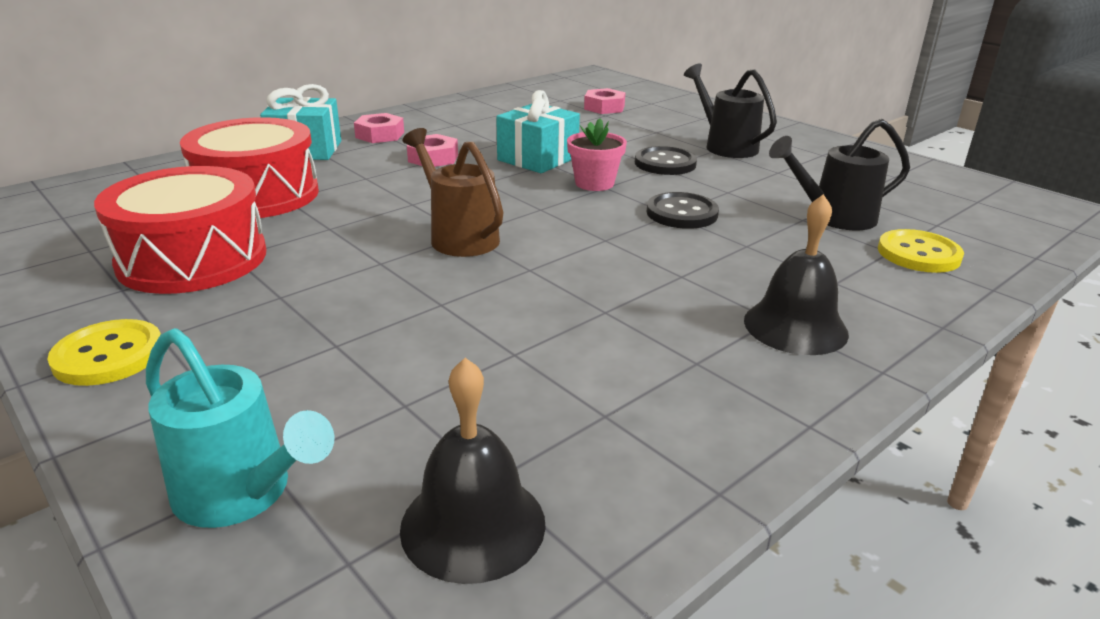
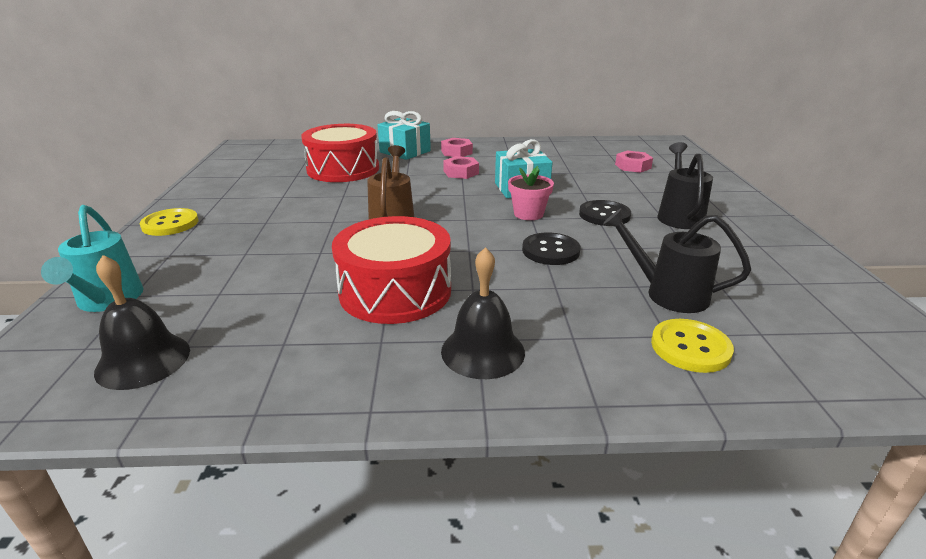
camera: 40 degrees right, 0 degrees up
(193, 259) = (266, 192): red drum -> red drum (395, 291)

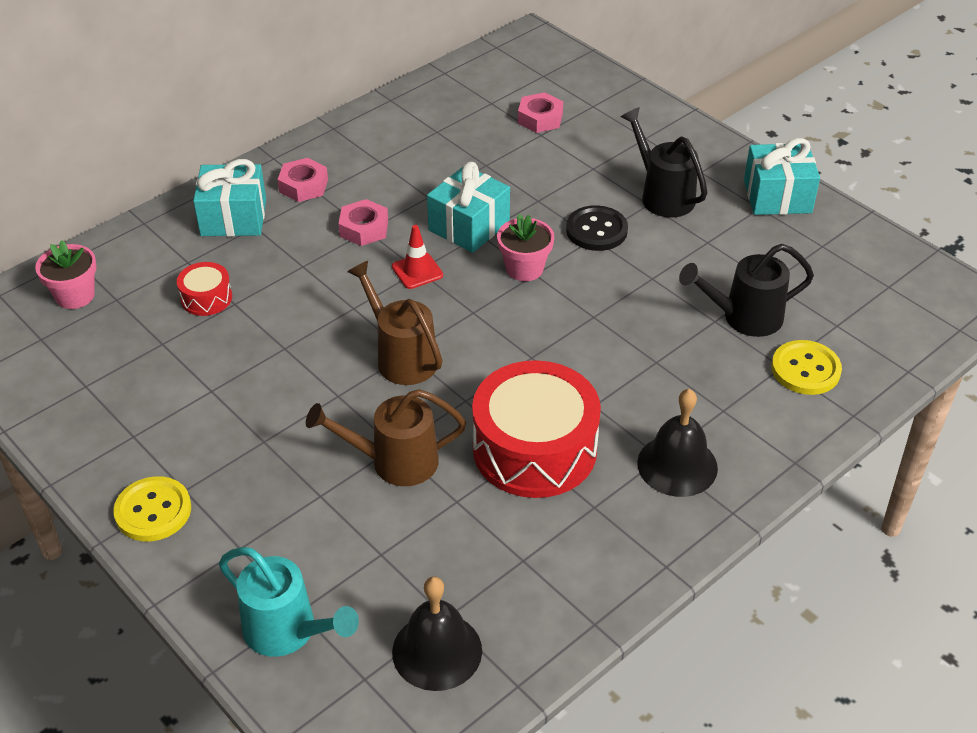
camera: 40 degrees left, 15 degrees up
(295, 152) = (75, 296): none -> pink flower pot
(306, 258) = (393, 462): none -> brown watering can
(343, 169) = (206, 298): red drum -> red drum, size x0.46
(462, 194) = (417, 271): none -> red traffic cone
(550, 251) = (604, 315): black button -> none
(783, 245) = (777, 196): none -> turquoise gift

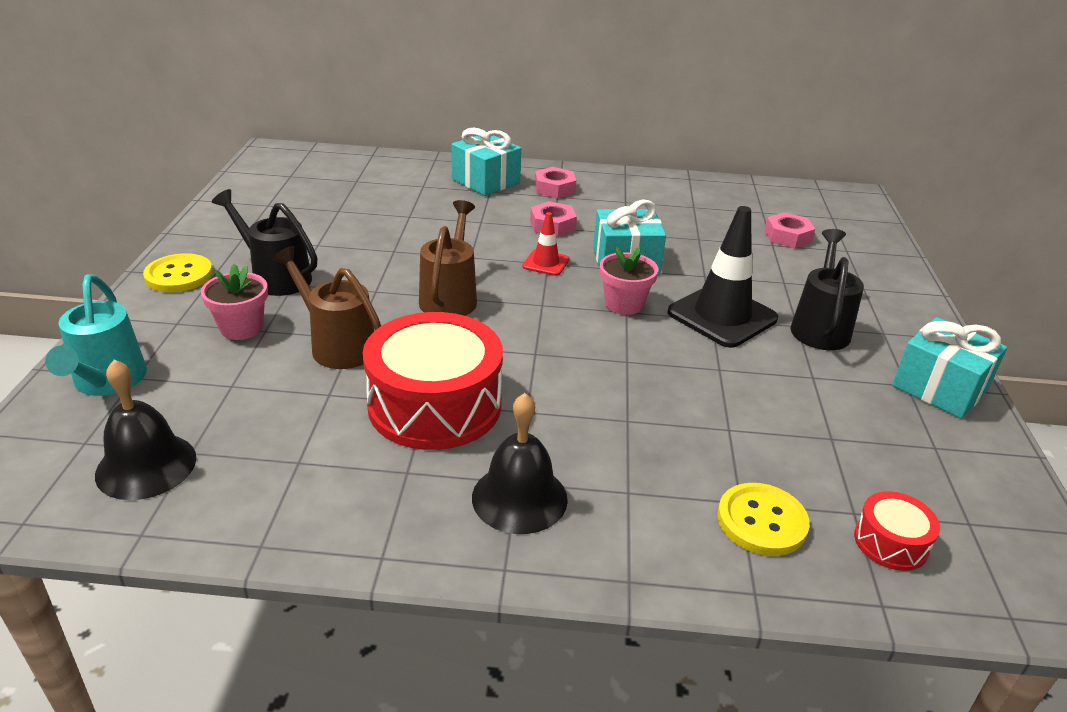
camera: 45 degrees right, 10 degrees down
(75, 296) = (341, 169): pink flower pot -> pink flower pot (241, 328)
(206, 298) = (400, 205): red drum -> red drum (890, 542)
(596, 230) = (722, 316): black button -> black traffic cone
(743, 317) = (761, 444): black watering can -> black watering can (275, 277)

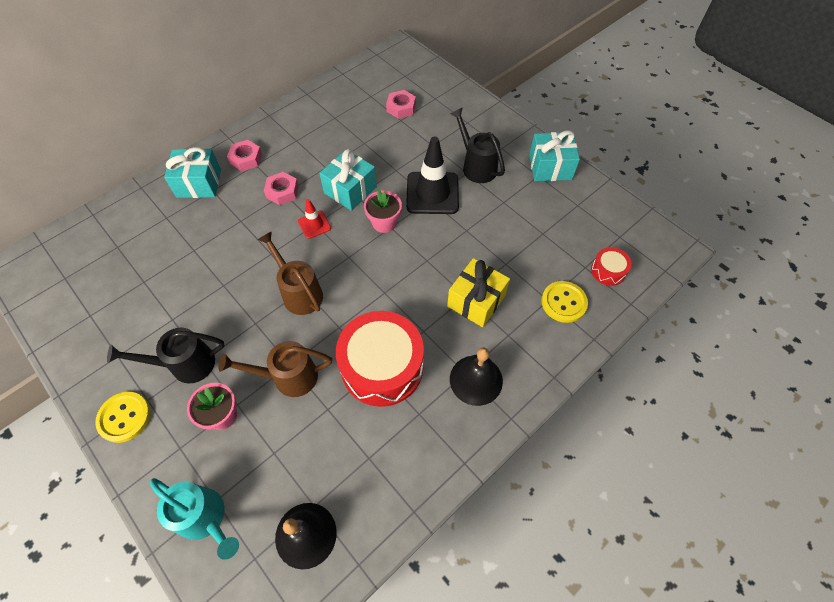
camera: 45 degrees left, 25 degrees up
(634, 433) = (476, 301): none -> yellow gift

